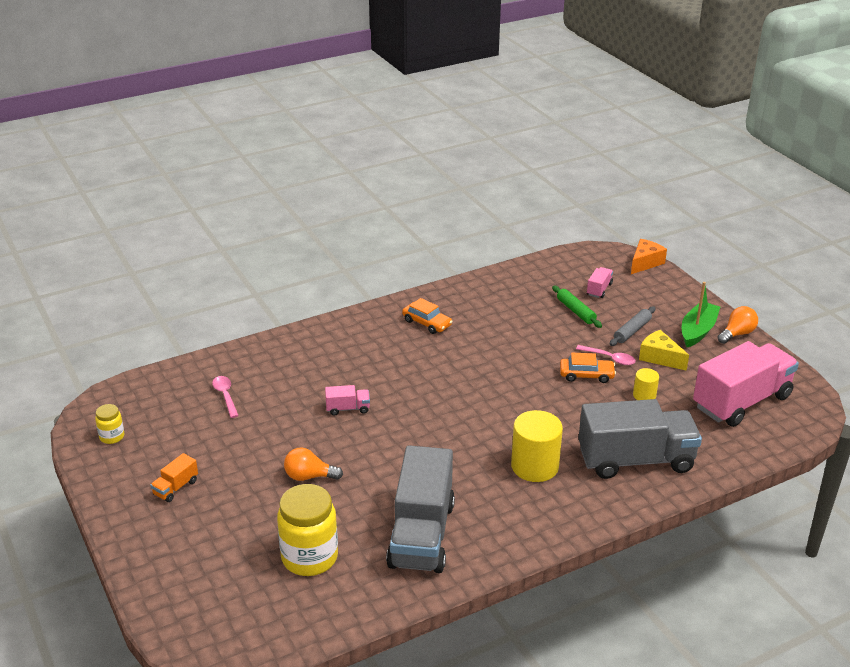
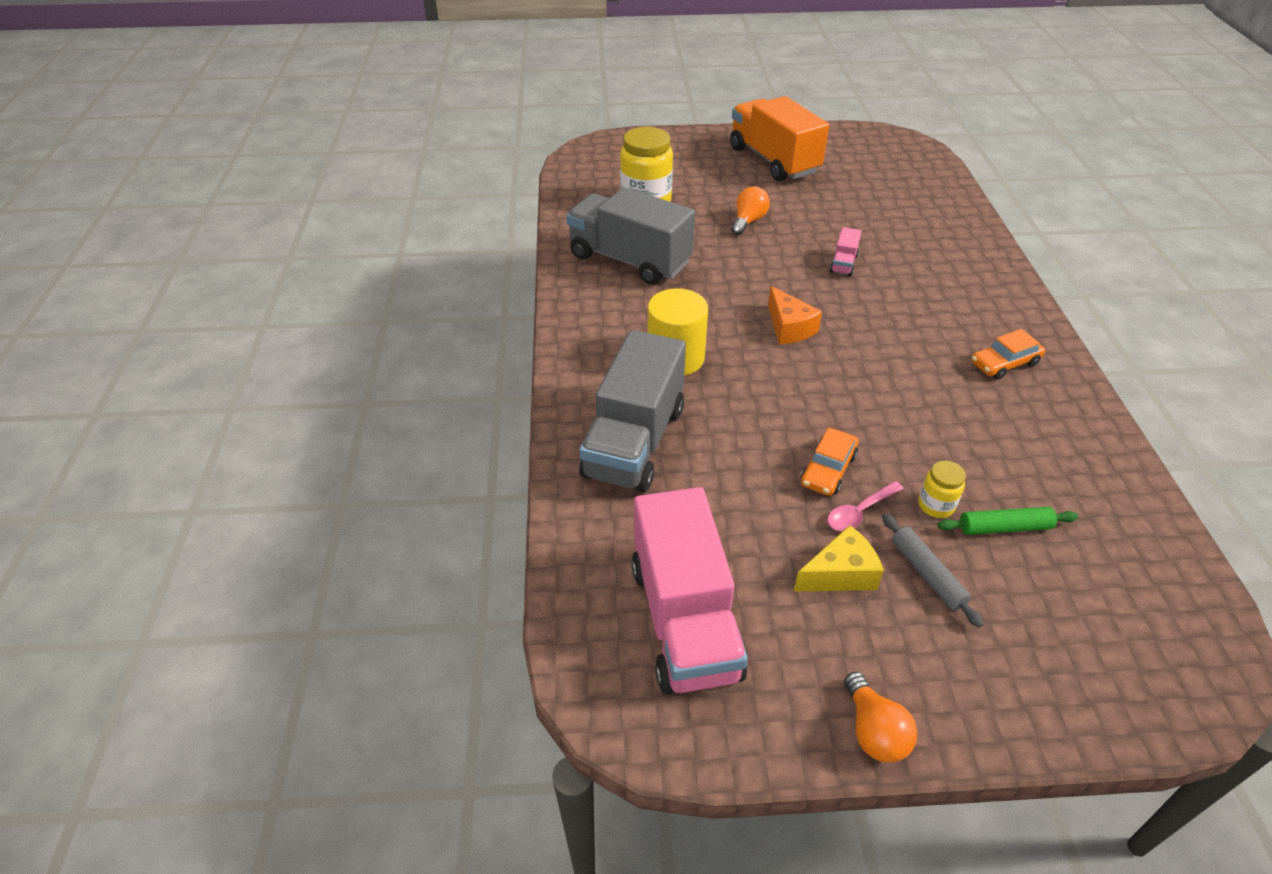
camera: 115 degrees right, 10 degrees up
(112, 437) = (859, 143): yellow jar -> yellow jar (936, 505)
(175, 487) = (773, 160): orange truck -> orange truck, size x2.44
(225, 396) = (898, 201): pink spoon -> none
(599, 289) = (1072, 589): pink truck -> none
(644, 395) = (755, 510): yellow cylinder -> none
(645, 263) = (1174, 714): orange cheese -> orange cheese (789, 328)
(697, 331) = (901, 670): green boat -> none

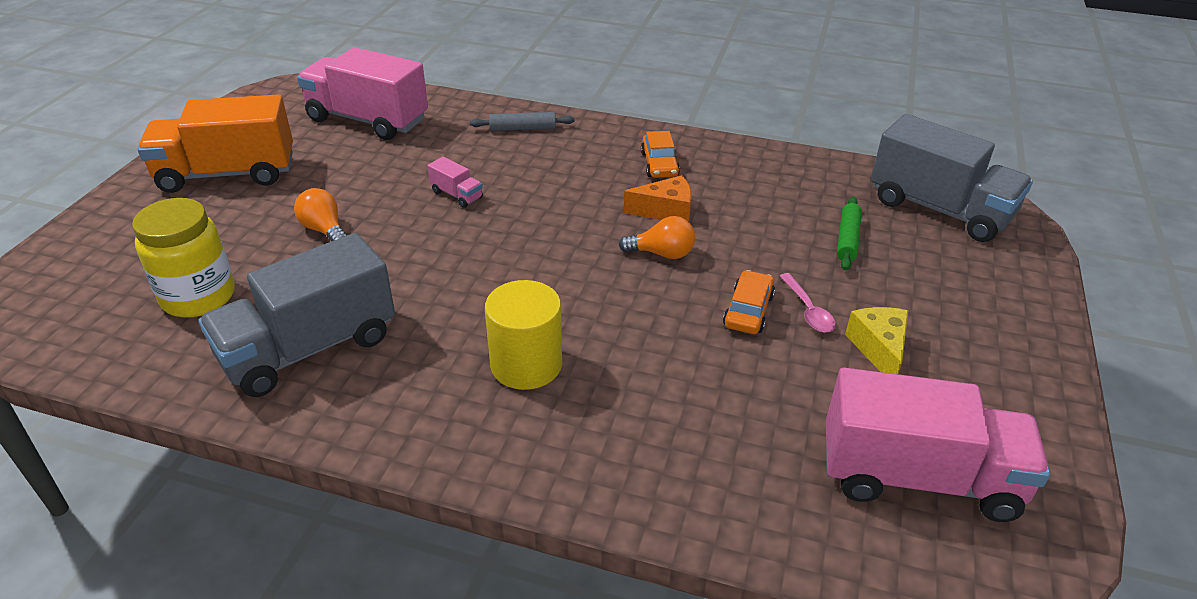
camera: 70 degrees left, 5 degrees down
(634, 442) = (649, 442): grey truck -> grey truck (939, 209)
(789, 328) = (531, 264): orange cheese -> orange cheese (665, 211)
(828, 469) = (748, 310): orange car -> orange car turned 120 degrees counterclockwise
(873, 731) = (1048, 390): orange light bulb -> orange light bulb (662, 253)
(899, 189) = (368, 120): none -> pink truck
(927, 574) = (888, 298): grey rolling pin -> grey rolling pin (522, 128)
(936, 505) = (813, 264): yellow jar -> none

